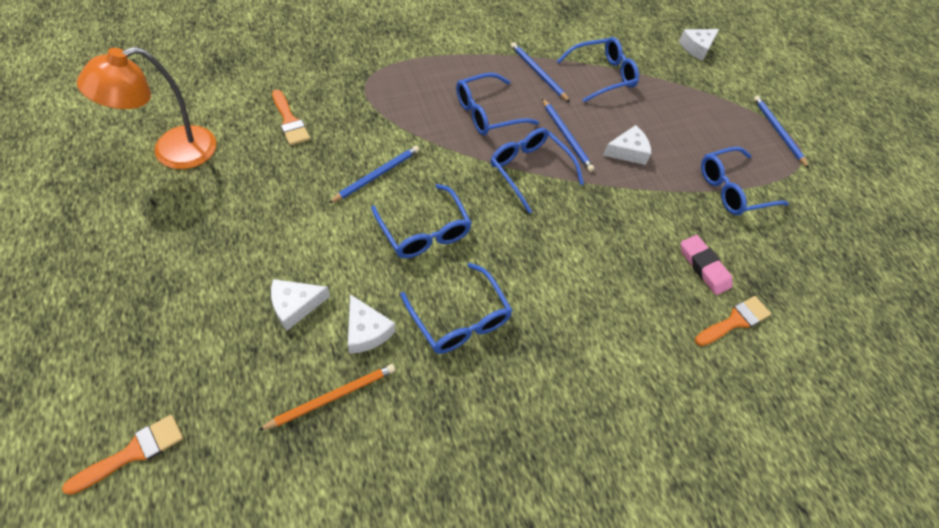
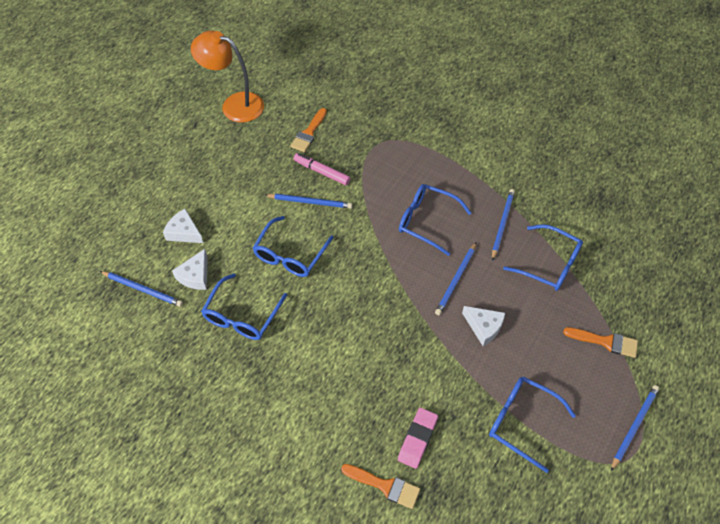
camera: 60 degrees right, 0 degrees up
(133, 453) = (55, 232): orange brush -> orange brush (605, 342)
(332, 397) = (143, 289): orange pencil -> blue pencil
(350, 143) = (321, 172): none -> pink marker
(529, 170) = (399, 277): blue glasses -> none
(697, 48) = (670, 310): white cheese -> none

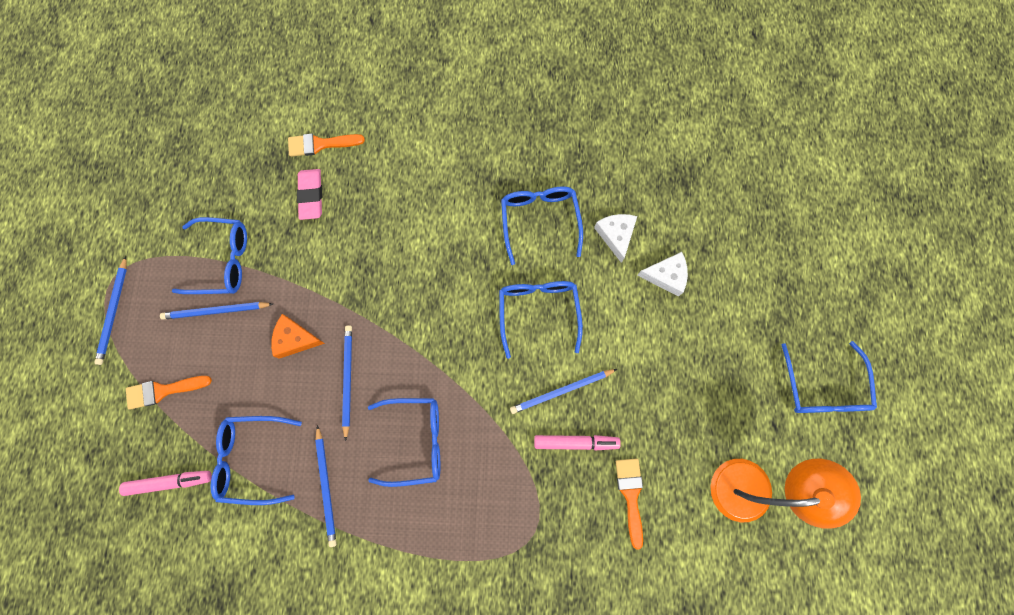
camera: 150 degrees right, 20 degrees up
(143, 289) = (653, 194): blue pencil -> blue pencil (216, 311)
(149, 128) = (823, 388): none -> blue glasses
(484, 327) = (295, 339): white cheese -> orange cheese
(616, 278) = (169, 482): none -> pink marker

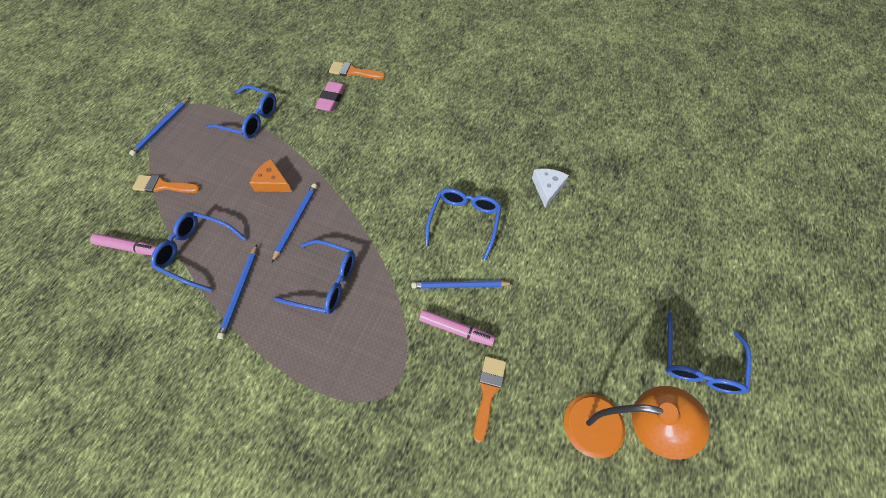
camera: 20 degrees right, 15 degrees down
(216, 311) = (228, 148): blue pencil -> none
(540, 220) = (490, 161): blue glasses -> none
(666, 276) = (579, 229): white cheese -> none

